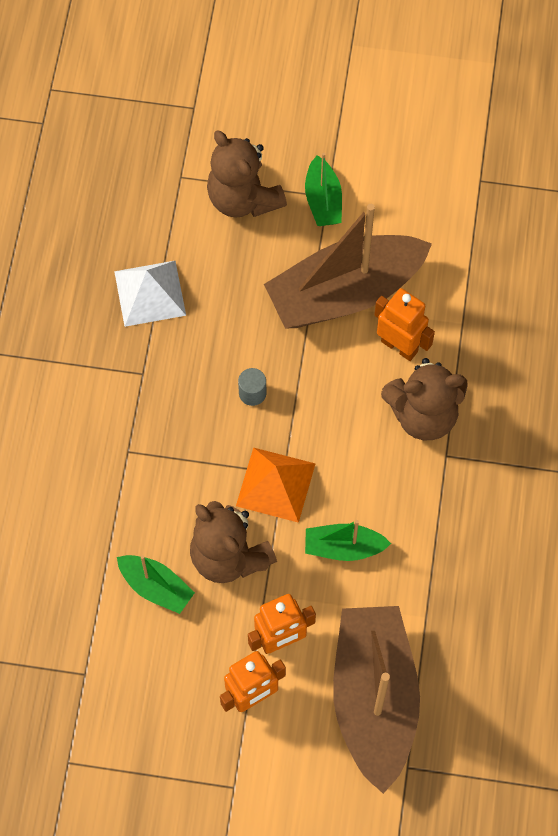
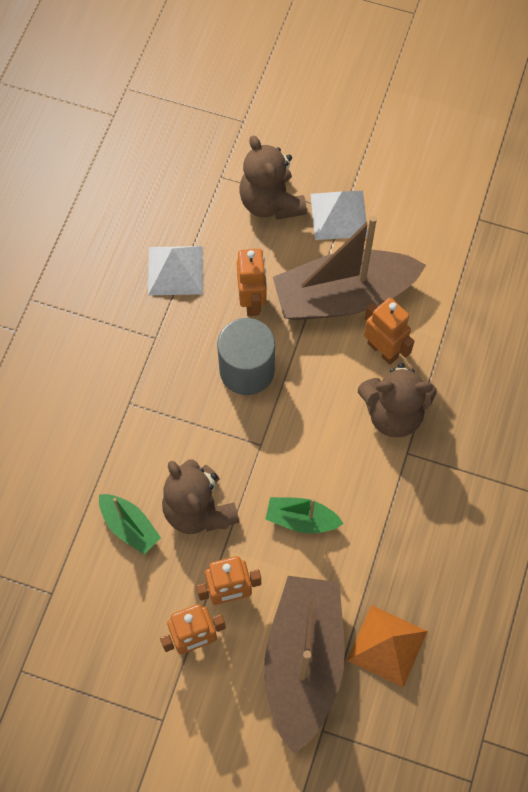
camera: 10 degrees right, 0 degrees up
(244, 315) = (252, 301): none -> orange robot
(252, 393) = (247, 370): grey cylinder -> grey cylinder, size x2.26
(275, 484) = (252, 453): orange pyramid -> orange pyramid (387, 645)
(323, 200) = (339, 215): green boat -> white pyramid

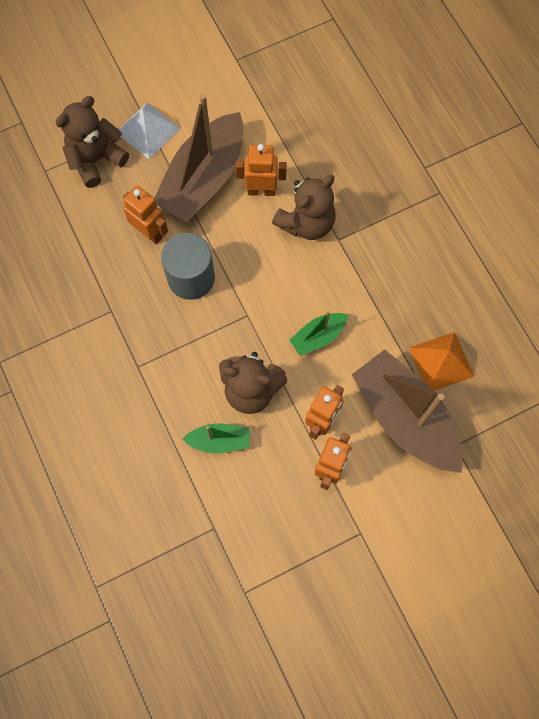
camera: 45 degrees left, 5 degrees up
(175, 270) = (78, 257): white pyramid -> none
(271, 203) = (96, 159): brown teddy bear -> brown teddy bear turned 120 degrees clockwise

